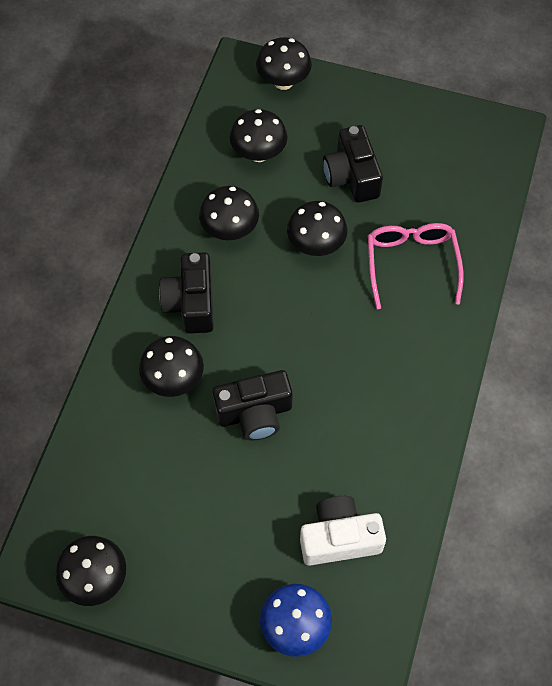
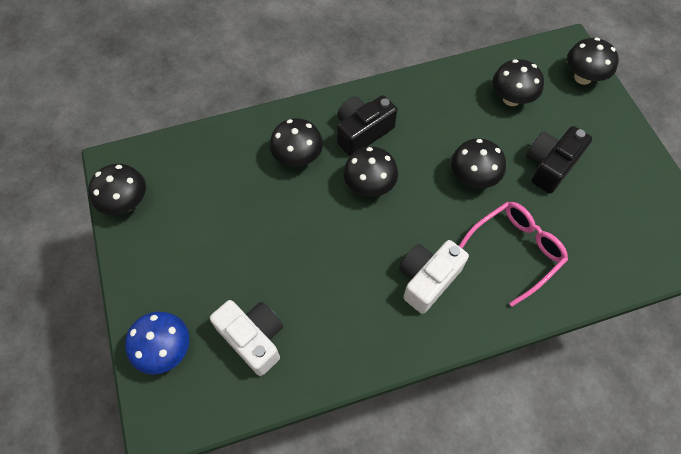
camera: 55 degrees right, 0 degrees up
(230, 230) = (436, 119): black mushroom -> black mushroom (369, 186)
(254, 413) = (310, 221): black camera -> none
(387, 352) = (427, 279): none -> white camera

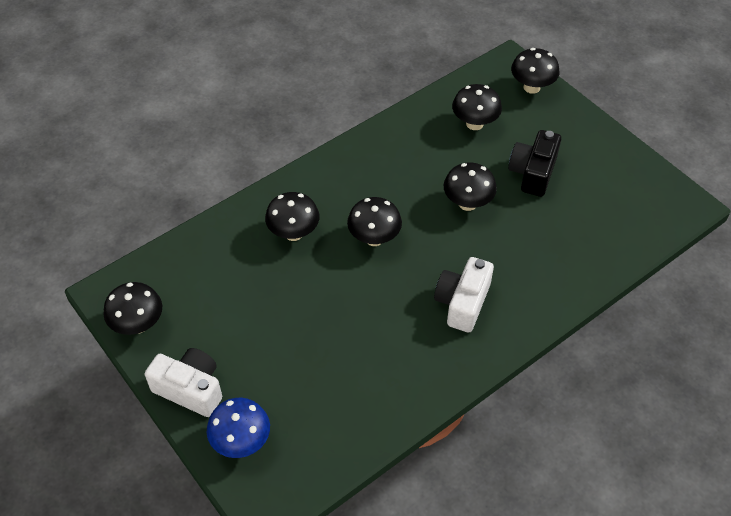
camera: 20 degrees left, 10 degrees down
(253, 338) = (322, 404): white camera -> white camera (190, 389)
(362, 132) = (346, 192): black camera -> none
(515, 251) = (531, 254): pink glasses -> none

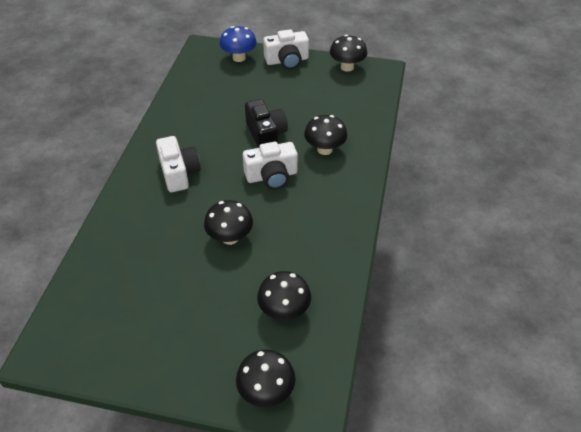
camera: 140 degrees right, 5 degrees down
(374, 238) = (272, 176): black mushroom -> white camera
(533, 173) = (198, 296): black camera -> black camera (266, 134)

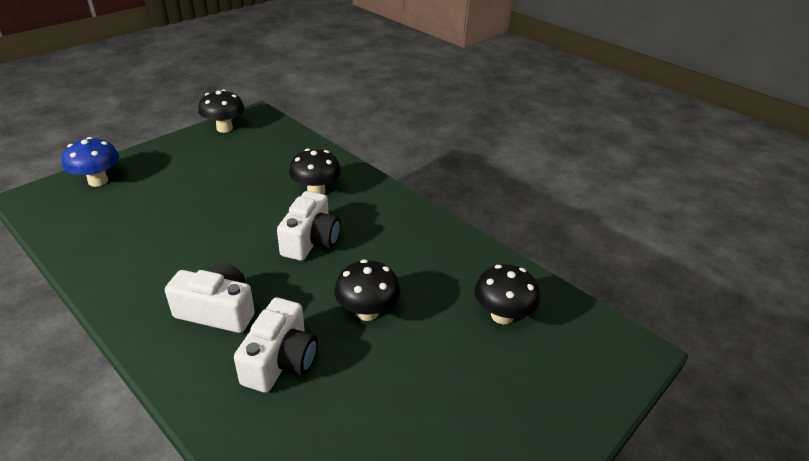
camera: 60 degrees left, 10 degrees down
(266, 134) = (245, 217): black camera -> none
(266, 391) = (597, 377): black mushroom -> none
(287, 60) = (157, 154): white camera -> white camera (280, 360)

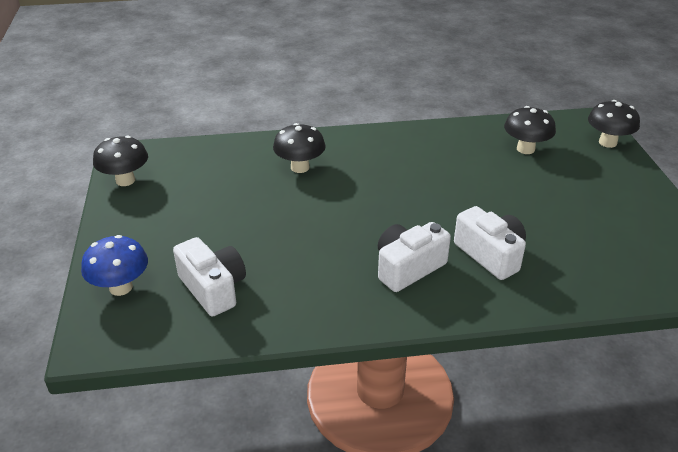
camera: 50 degrees left, 0 degrees up
(311, 240) = (365, 194): white camera -> white camera (213, 288)
(367, 312) = (473, 199): black mushroom -> black mushroom (607, 142)

